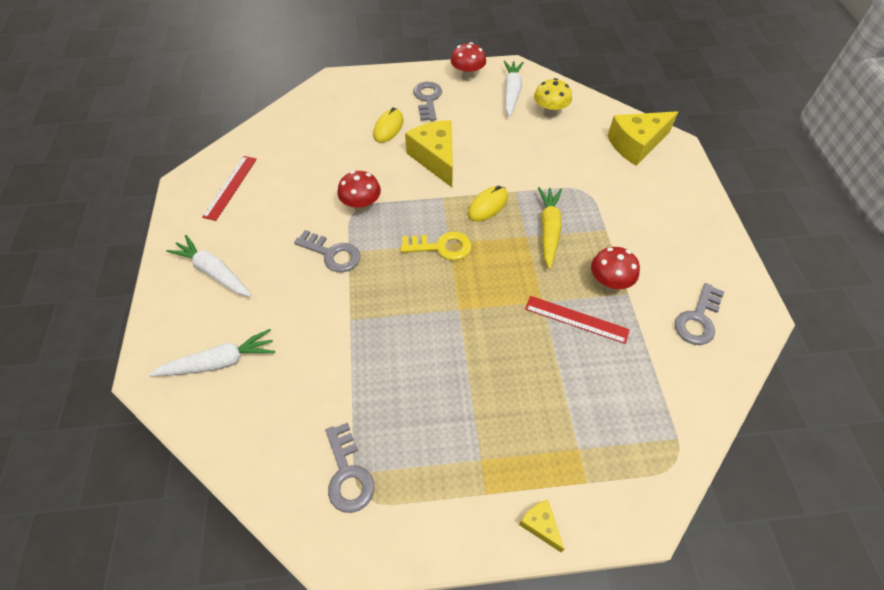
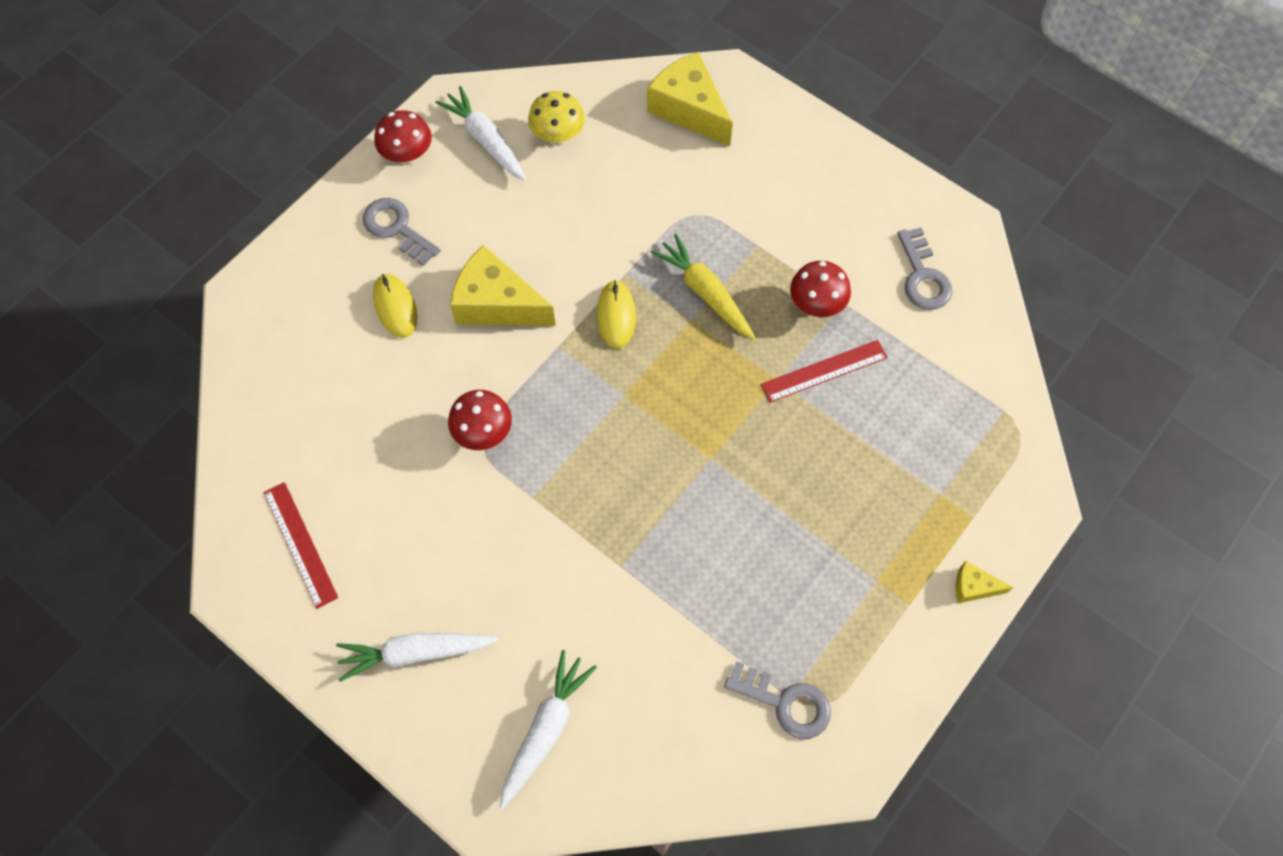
camera: 45 degrees left, 10 degrees up
(332, 254) = (519, 515): grey key -> none
(441, 247) = (621, 406): yellow key -> none
(636, 144) = (689, 109): yellow cheese -> yellow cheese turned 120 degrees clockwise

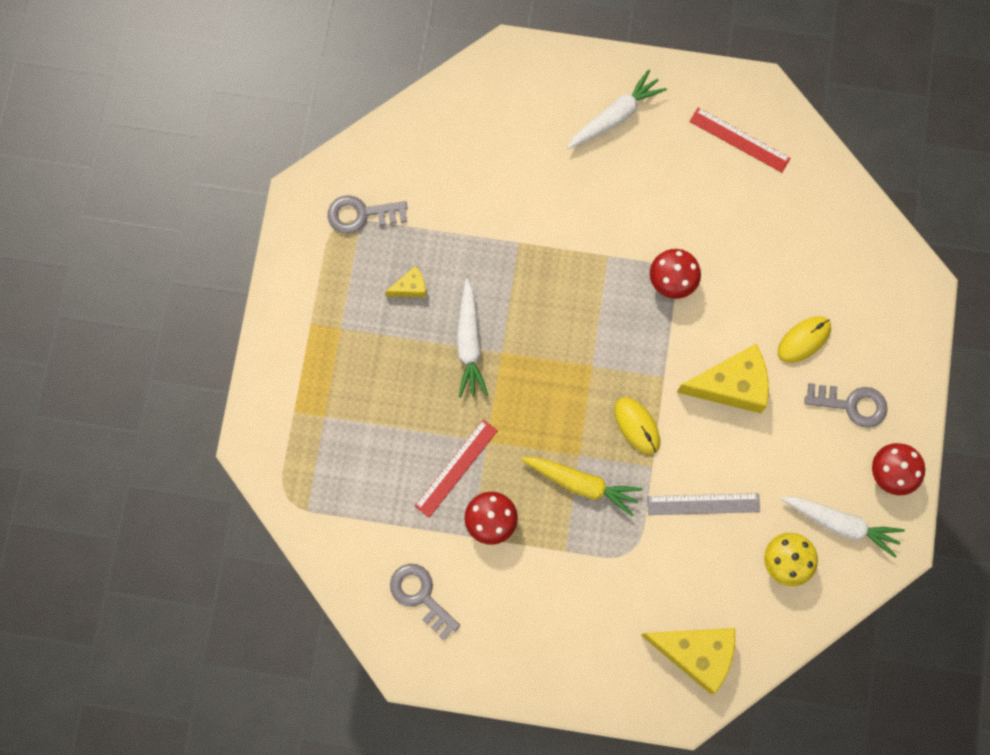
camera: 150 degrees right, 10 degrees up
(395, 307) = (804, 340): yellow mouse -> yellow mouse turned 75 degrees counterclockwise
(545, 729) = (503, 117): white carrot -> white carrot (469, 343)
(599, 218) = (703, 504): none -> grey ruler
(973, 587) = (272, 360): yellow cheese -> yellow cheese (410, 287)

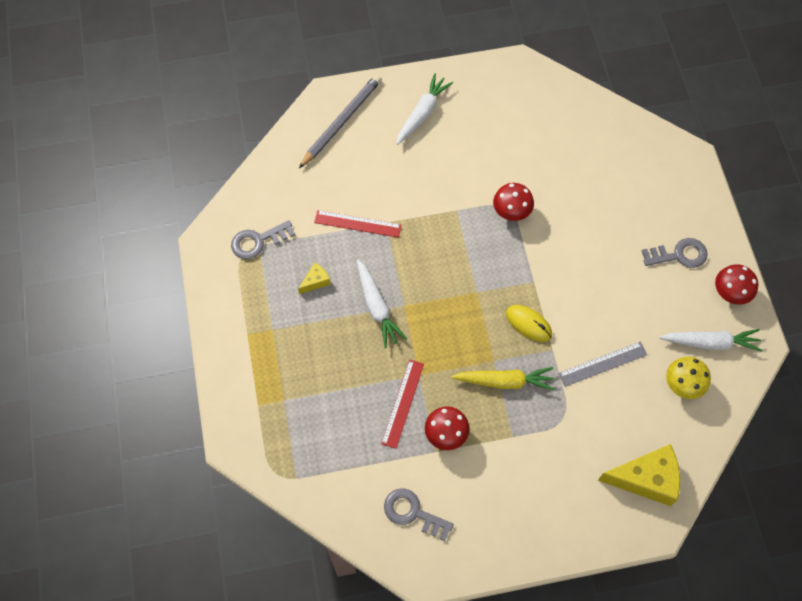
camera: 20 degrees left, 10 degrees down
(513, 95) = (341, 122): none -> grey pencil
(732, 385) = (586, 271): yellow cheese -> none
(739, 140) = (518, 101): red ruler -> red ruler (357, 224)
(804, 340) = (624, 221): yellow mouse -> none

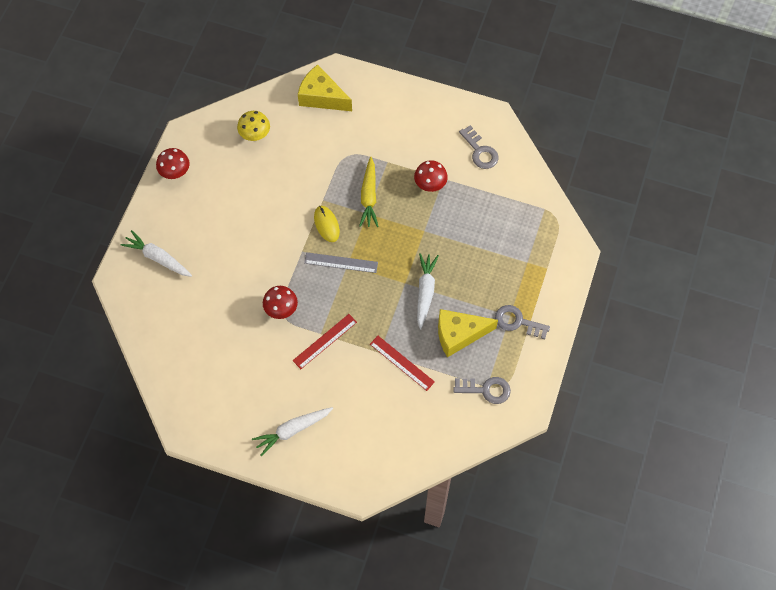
camera: 150 degrees left, 0 degrees up
(316, 281) = (459, 334): yellow cheese -> yellow cheese, size x2.11
(341, 122) = (363, 459): grey pencil -> none
(403, 403) = (446, 218): red ruler -> red ruler (325, 341)
(504, 381) = (369, 197): yellow carrot -> yellow carrot turned 120 degrees counterclockwise
(602, 364) = (296, 174): grey ruler -> grey ruler (341, 262)
(679, 255) = (187, 215): grey key -> grey key (517, 322)
(710, 342) = (215, 150): white carrot -> white carrot (158, 258)

